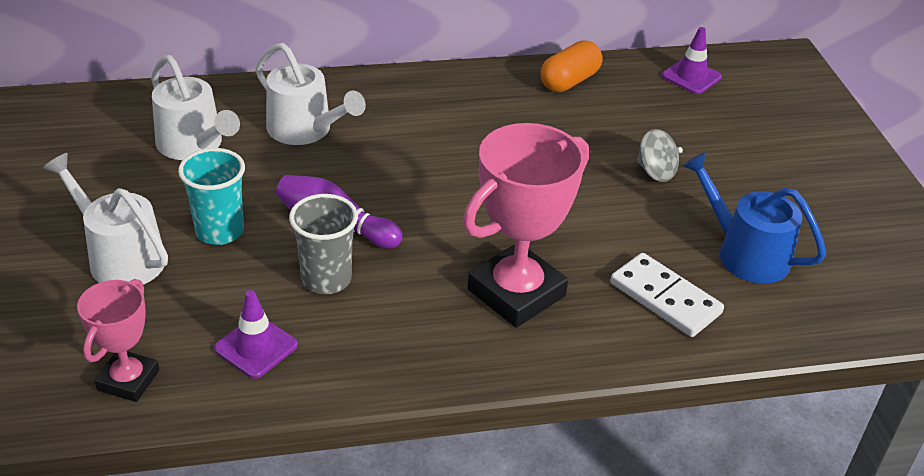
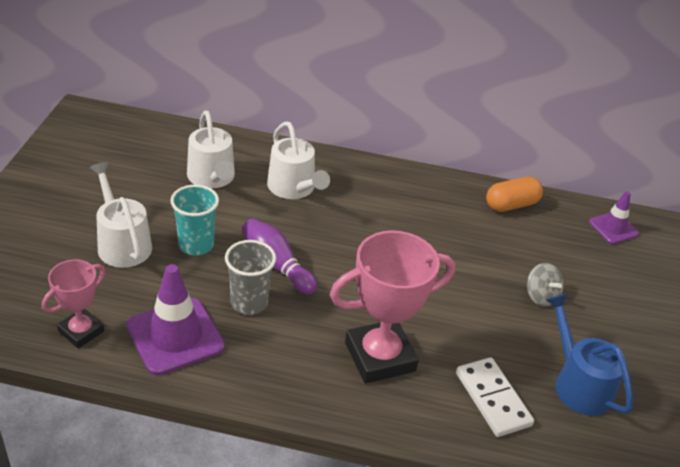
camera: 20 degrees right, 0 degrees up
(256, 347) = (175, 336): purple traffic cone -> purple traffic cone, size x1.70

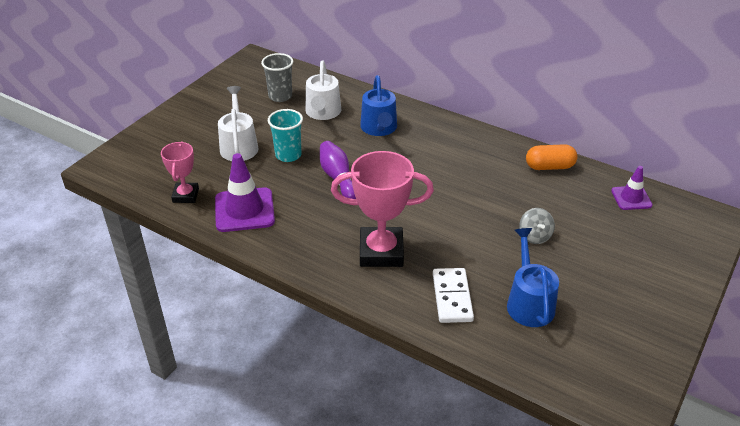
camera: 25 degrees right, 0 degrees up
(81, 331) = (185, 195): pink trophy -> pink trophy turned 60 degrees counterclockwise
(249, 302) = (306, 198): grey cup -> grey cup (280, 96)
(294, 188) = (379, 128): white watering can -> blue watering can

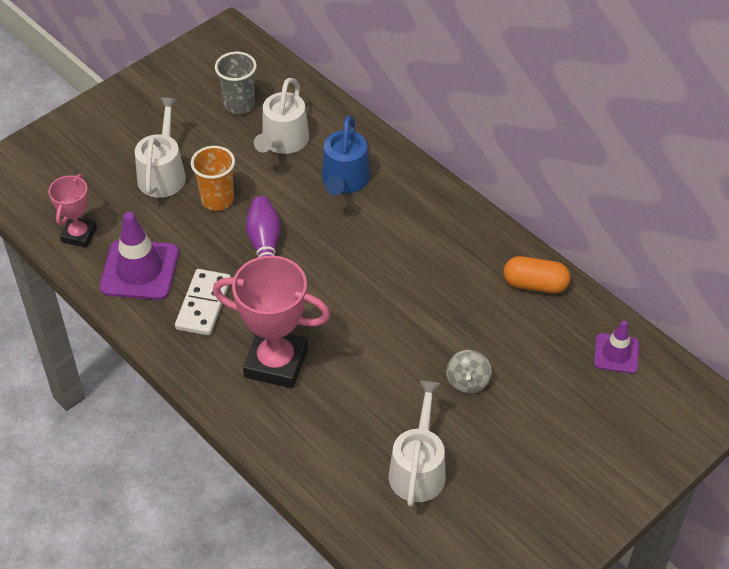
camera: 15 degrees right, 10 degrees up
(288, 155) = (217, 200): turquoise cup -> orange cup
(452, 297) = (333, 441): white domino -> white domino (203, 304)
(529, 303) = (418, 469): blue watering can -> white watering can

